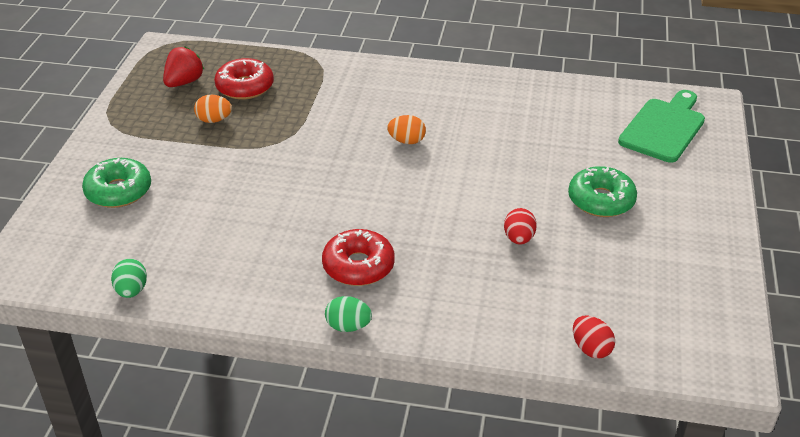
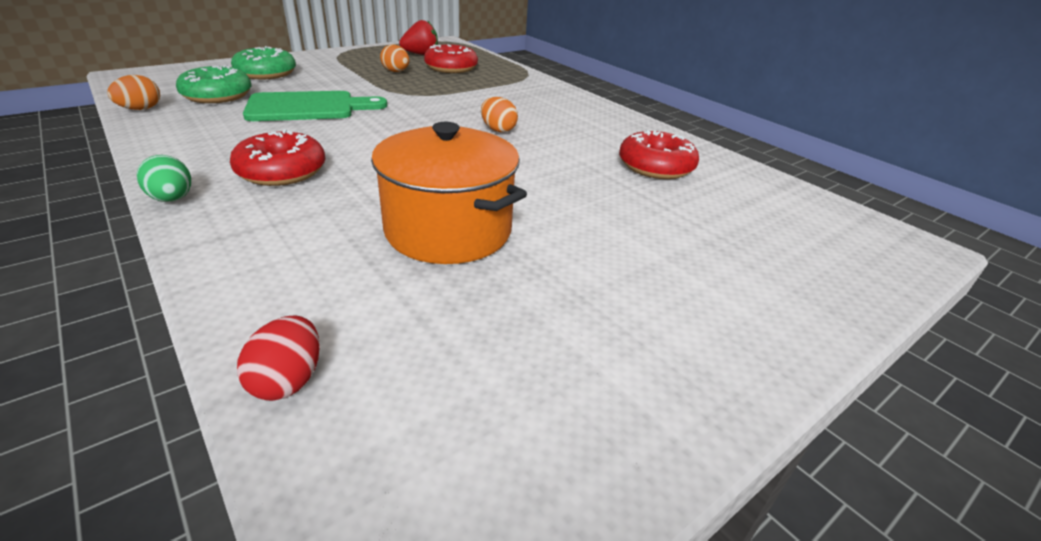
camera: 40 degrees right, 5 degrees down
(131, 291) = (141, 109): green egg -> orange egg
(518, 239) = (448, 230): red egg -> orange pot
(539, 116) = (655, 166): none -> red donut
(601, 200) = (603, 251): green donut -> green donut (217, 95)
(664, 128) = (803, 236): green cutting board -> green cutting board (308, 107)

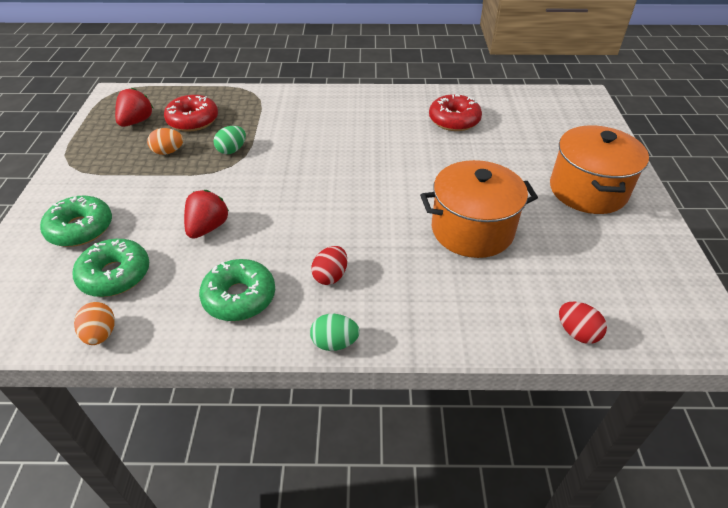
camera: 50 degrees left, 10 degrees up
(218, 142) = (239, 297): none -> green donut
(282, 171) = (330, 276): red donut -> red egg
(308, 107) = (208, 228): green cutting board -> red strawberry
(429, 89) = (232, 150): none -> green egg
(498, 130) = (347, 152): orange egg -> none
(670, 306) = (588, 190): none -> orange pot

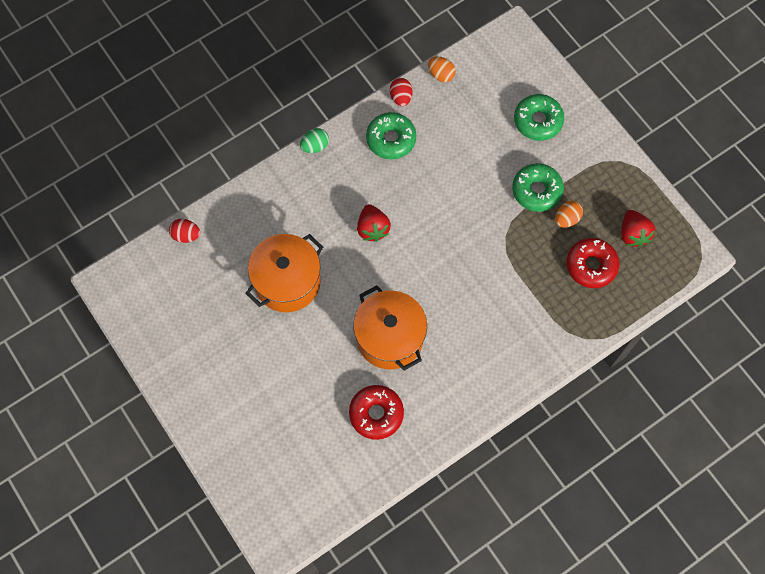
camera: 145 degrees right, 25 degrees up
(115, 275) = (476, 107): green donut -> green donut (536, 191)
(208, 228) = (460, 172): red strawberry -> red strawberry (372, 228)
(232, 150) = (522, 252): green egg -> none
(330, 276) = (351, 186): red egg -> red egg (401, 97)
(588, 190) = (223, 381): orange pot -> orange pot (390, 337)

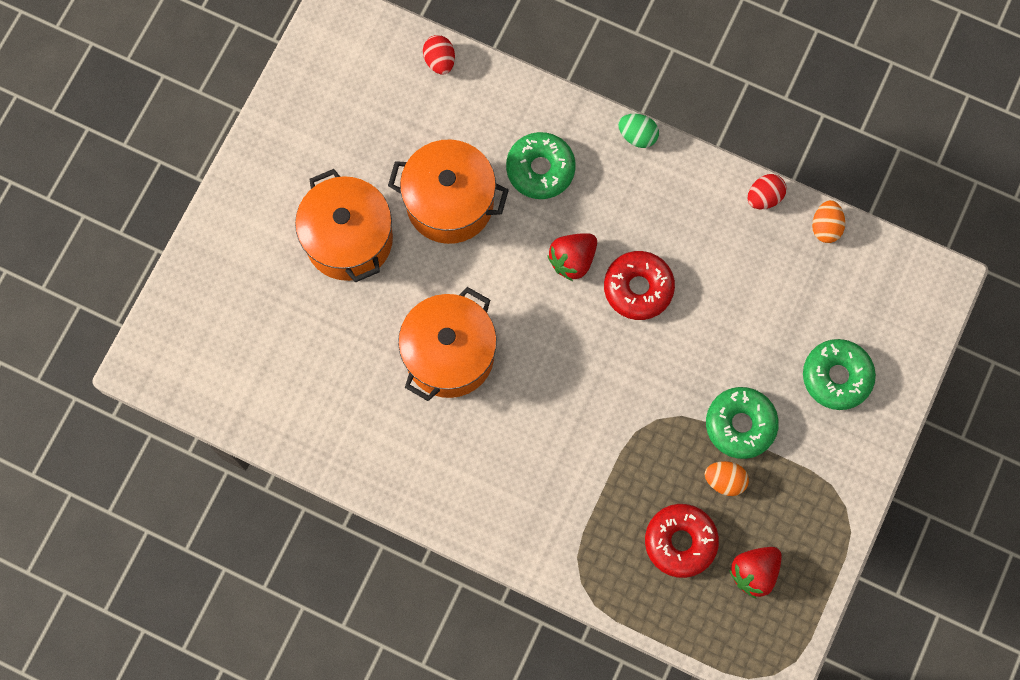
camera: 60 degrees right, 5 degrees up
(272, 359) = (349, 239): none -> orange pot
(376, 414) = (350, 390): red donut -> red donut (638, 288)
(391, 139) = (701, 217): green donut -> green donut (540, 169)

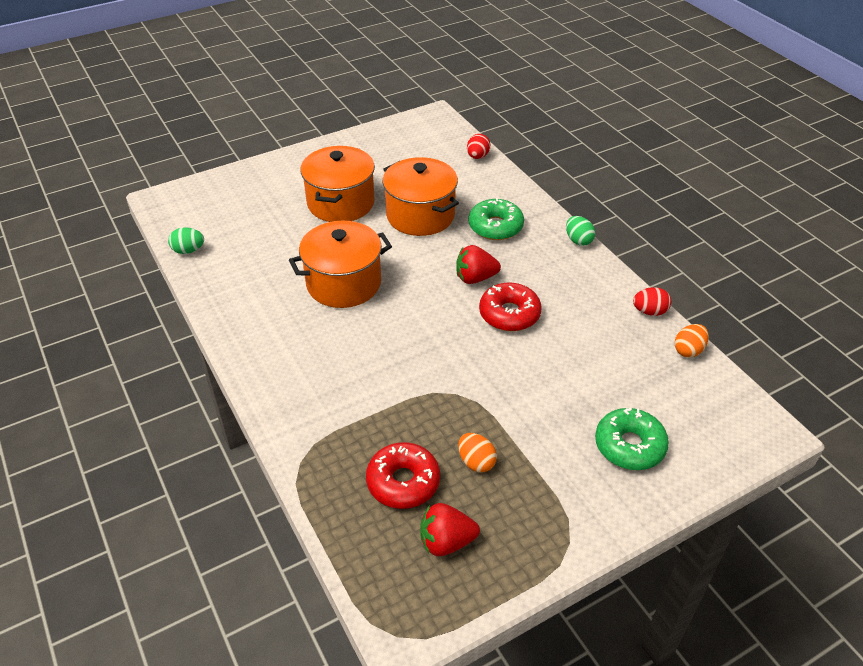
camera: 35 degrees right, 30 degrees down
(249, 418) = (188, 250): none -> green egg
(740, 425) = (520, 433): green donut -> none

